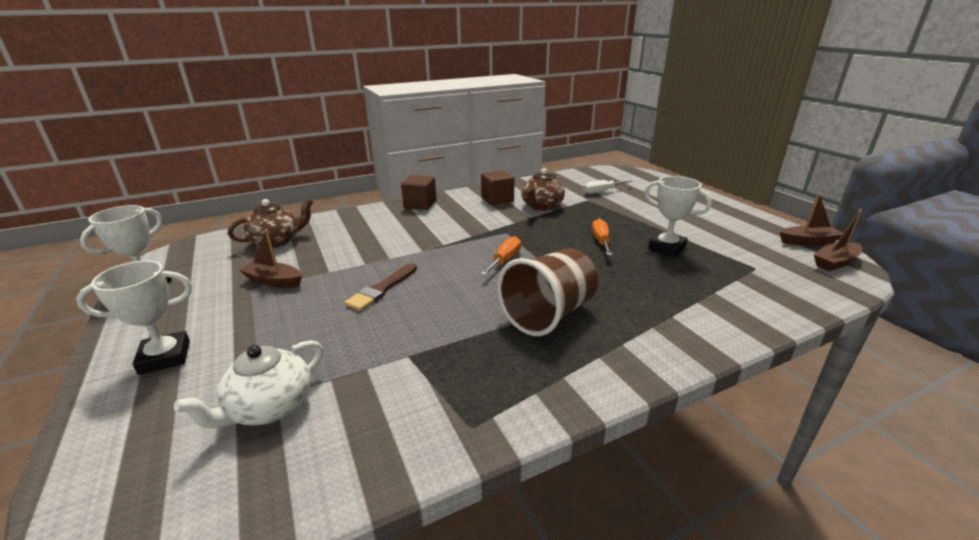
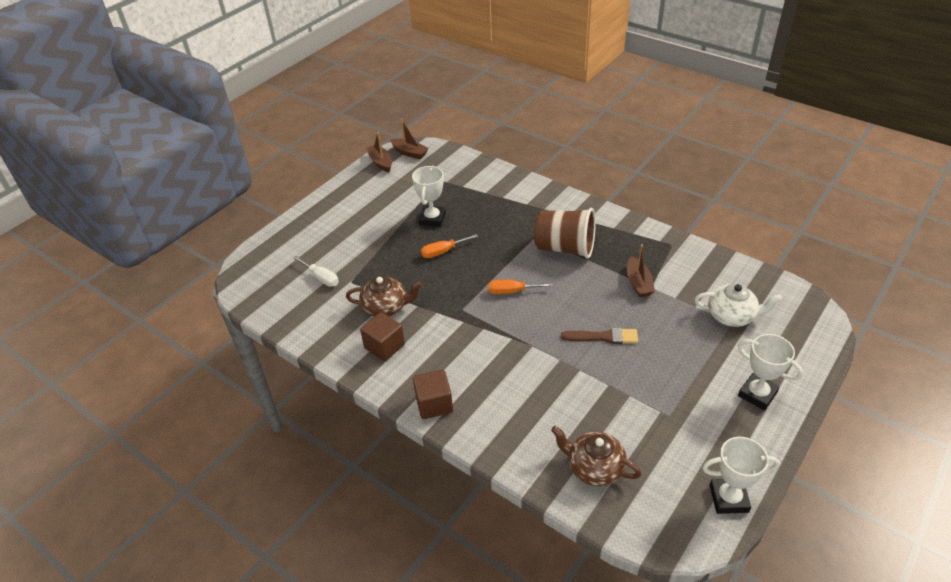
camera: 115 degrees left, 15 degrees up
(274, 281) = (648, 409): brown boat -> brown boat (638, 283)

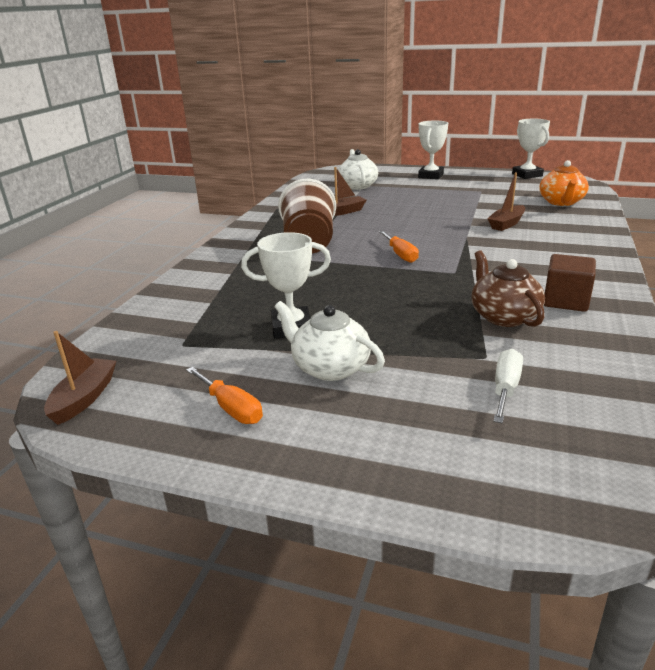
camera: 110 degrees left, 15 degrees down
(381, 162) = (119, 427): brown boat -> brown boat (506, 224)
(382, 225) = (329, 367): none -> white teapot
(434, 404) = (597, 259): brown cube -> none
(443, 252) = (362, 304): orange screwdriver -> orange screwdriver (231, 408)
(594, 468) = (561, 202): brown teapot -> orange teapot
(603, 337) = (424, 215): brown brush -> none

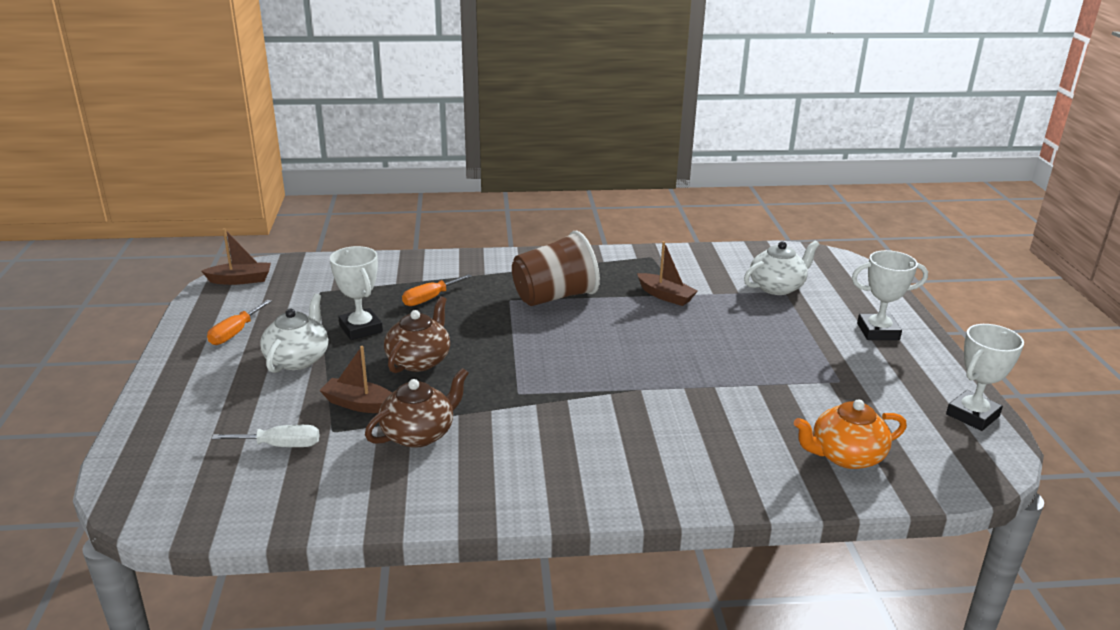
camera: 65 degrees right, 0 degrees up
(377, 305) = (419, 360): none -> brown teapot
(400, 255) = (551, 354): orange screwdriver -> orange screwdriver (430, 299)
(506, 224) = (705, 414): brown boat -> brown boat (359, 404)
(565, 301) = (472, 472): brown cube -> none

